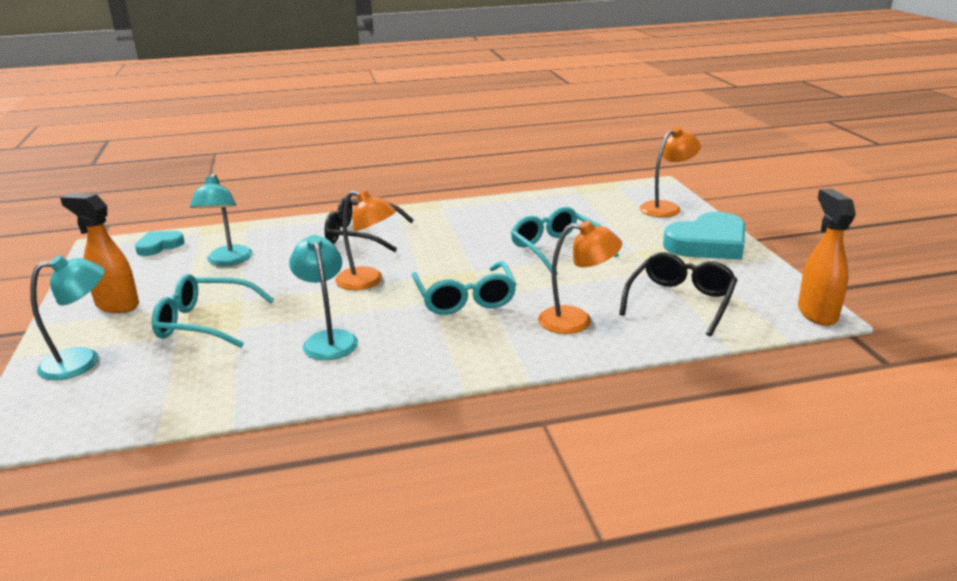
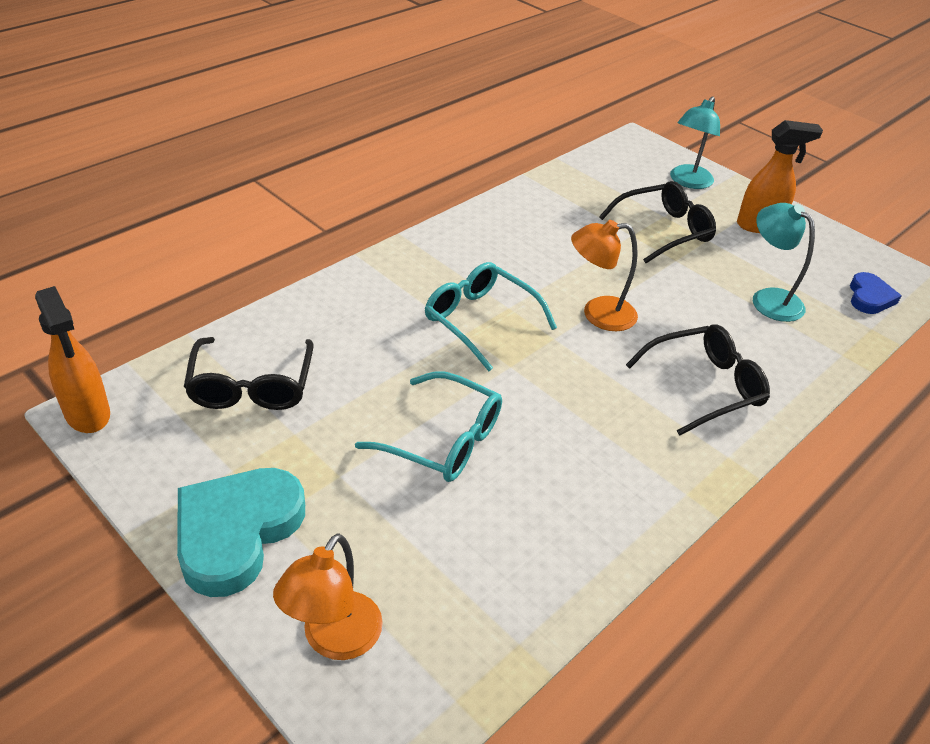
camera: 145 degrees right, 15 degrees up
(159, 246) = (869, 297): turquoise heart -> blue heart
(204, 322) = (664, 230): turquoise glasses -> black glasses
(328, 339) = (547, 243): turquoise lamp -> none
(576, 321) = (350, 324): orange lamp -> none

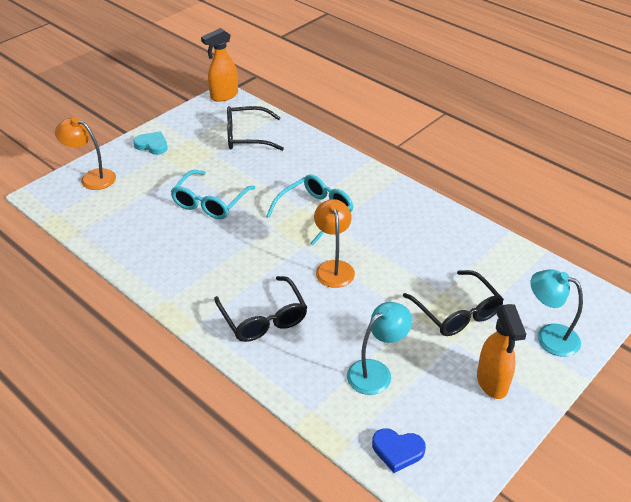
camera: 90 degrees right, 0 degrees up
(237, 532) = (152, 145): turquoise heart -> turquoise heart, size x0.53

